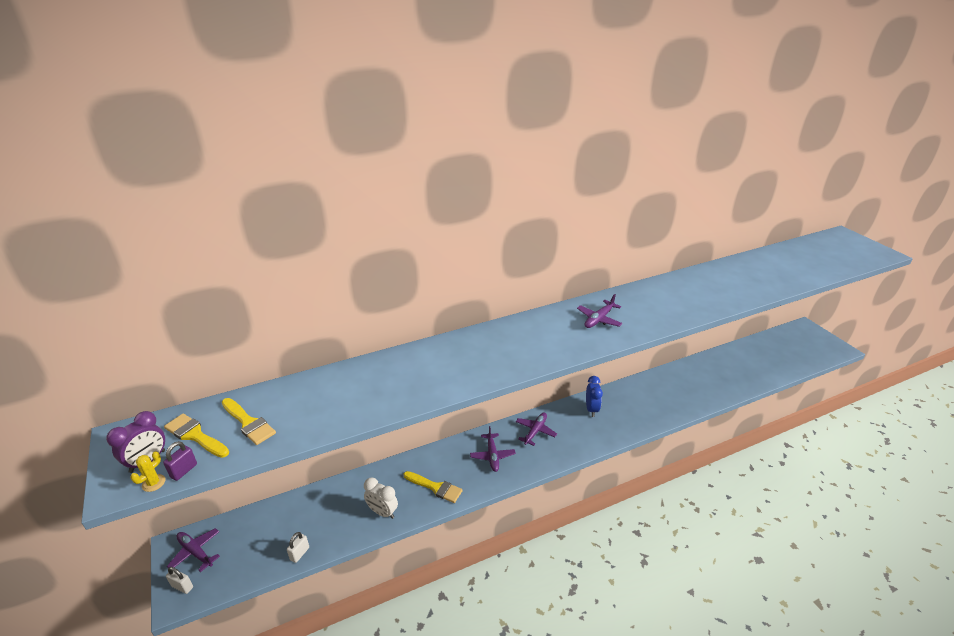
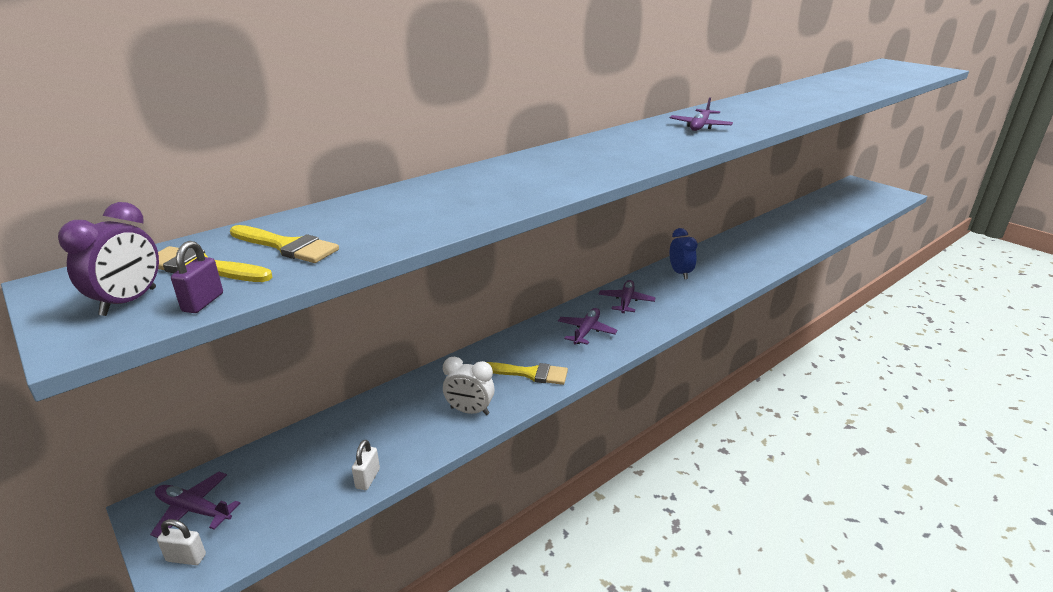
camera: 15 degrees left, 5 degrees down
(153, 483) = (153, 321): yellow cactus -> none
(492, 455) = (586, 331): purple plane -> purple plane turned 135 degrees counterclockwise

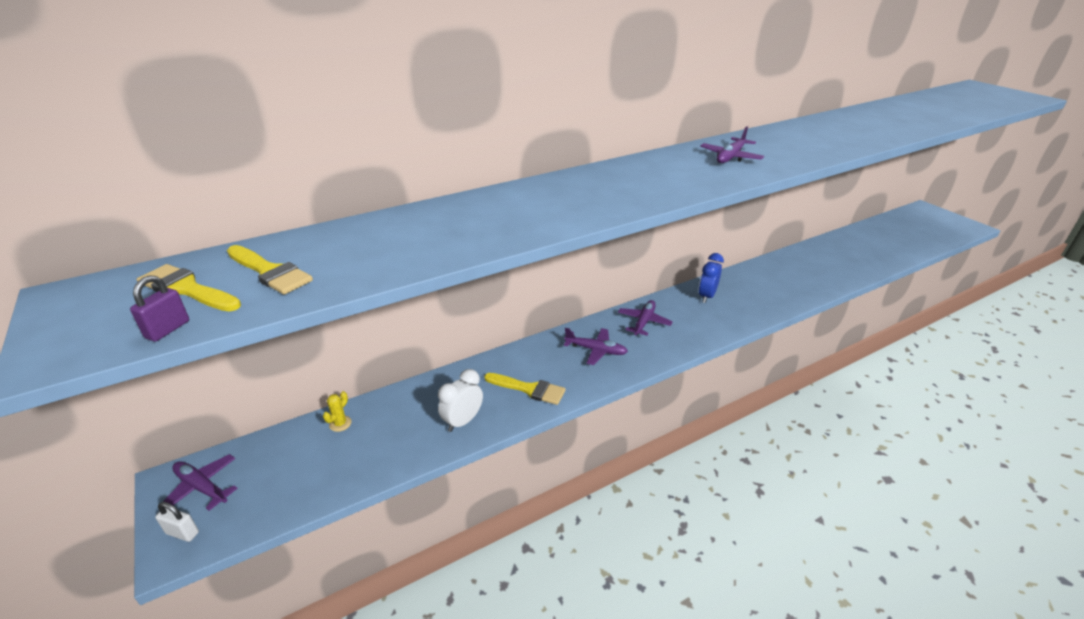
camera: 10 degrees right, 5 degrees up
(129, 302) = (108, 322): purple clock -> none
(335, 428) = (340, 424): none -> yellow cactus
(367, 478) = (353, 478): white padlock -> none
(469, 411) = (463, 421): white clock -> white clock turned 105 degrees clockwise
(586, 331) = (595, 350): purple plane -> purple plane turned 75 degrees clockwise
(680, 273) = (706, 296): blue clock -> blue clock turned 150 degrees counterclockwise

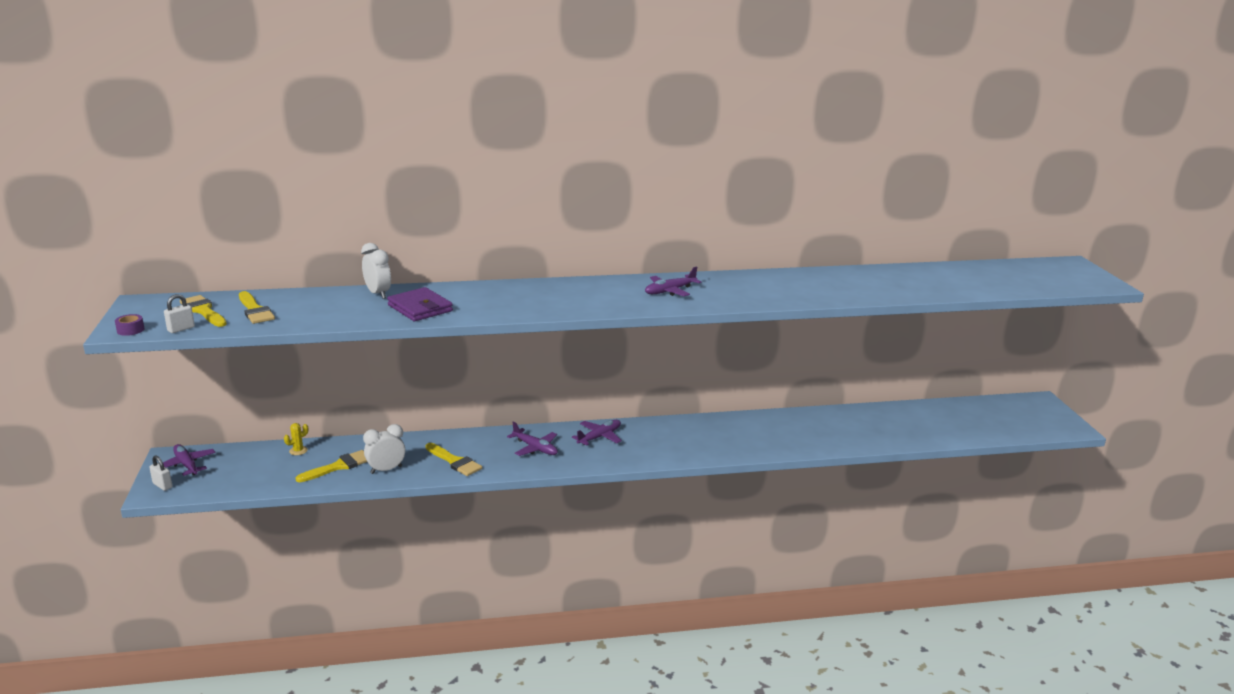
camera: 20 degrees right, 10 degrees down
(73, 352) = (130, 330): none -> purple tape
(168, 329) = (181, 329): purple padlock -> white padlock
(403, 433) = (338, 466): none -> yellow brush
(422, 215) = (378, 294): none -> white clock
(496, 225) = (420, 308): none -> purple wallet
(706, 296) = (682, 430): blue clock -> none

